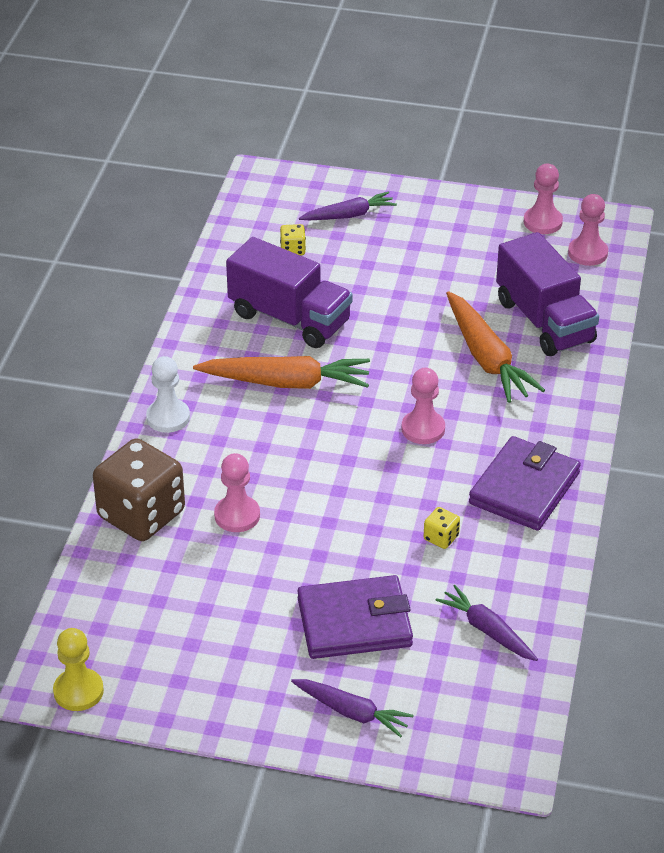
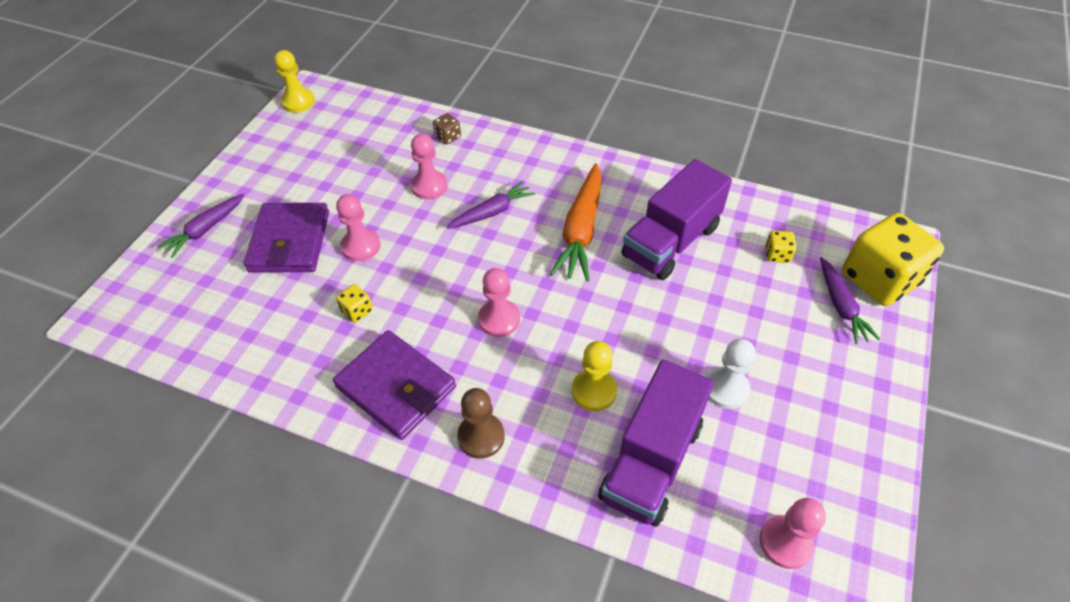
camera: 100 degrees right, 10 degrees up
(141, 514) = (448, 137): brown dice -> brown dice, size x0.41
(168, 417) = (551, 157): white pawn -> white pawn (726, 389)
(311, 192) = (879, 279): none -> yellow dice
(487, 358) = (594, 391): orange carrot -> yellow pawn
(487, 630) = (240, 325): purple carrot -> purple carrot (492, 212)
(542, 222) = (848, 501): pink pawn -> pink pawn (361, 246)
(544, 321) = (651, 461): purple truck -> purple truck turned 45 degrees counterclockwise
(557, 423) = (481, 436): none -> brown pawn

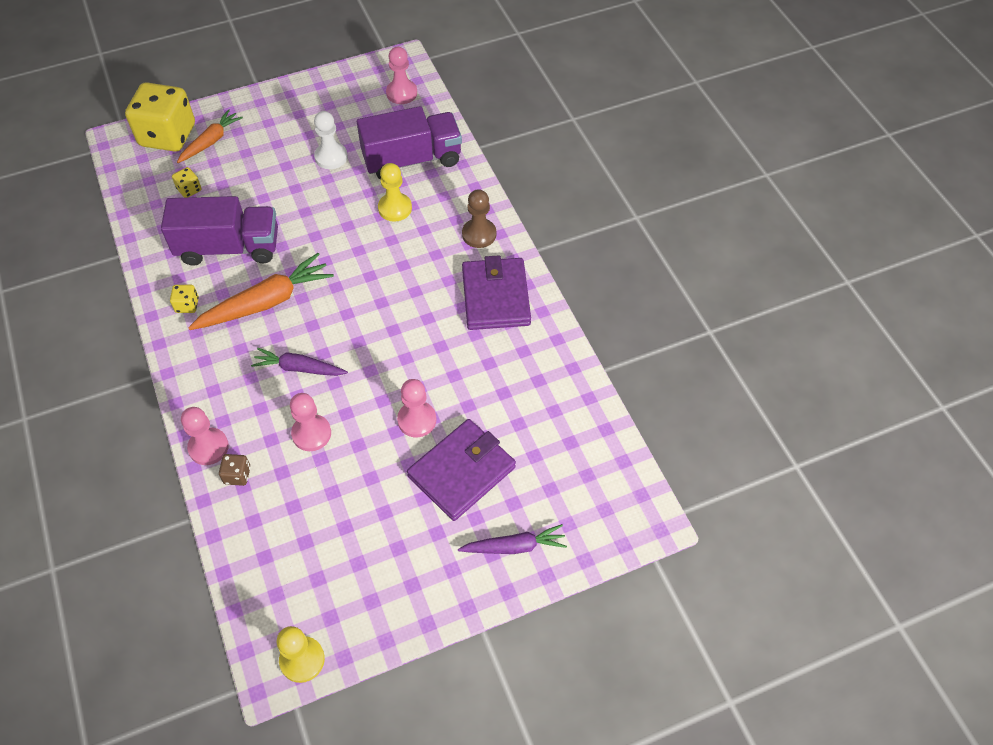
camera: 135 degrees left, 5 degrees up
(357, 311) = (469, 368): yellow dice -> yellow dice (187, 305)
(499, 319) = (392, 287): pink pawn -> pink pawn (208, 447)
(841, 306) = (211, 141): purple carrot -> orange carrot

